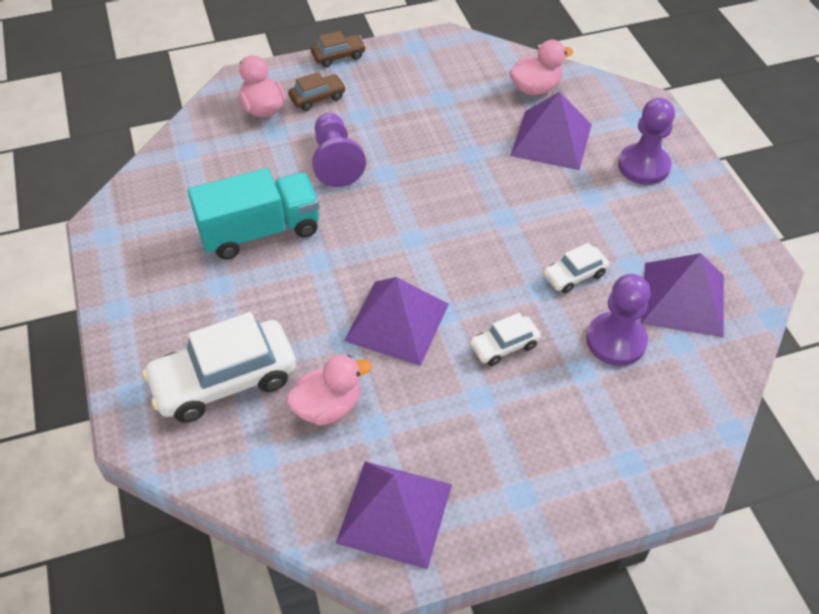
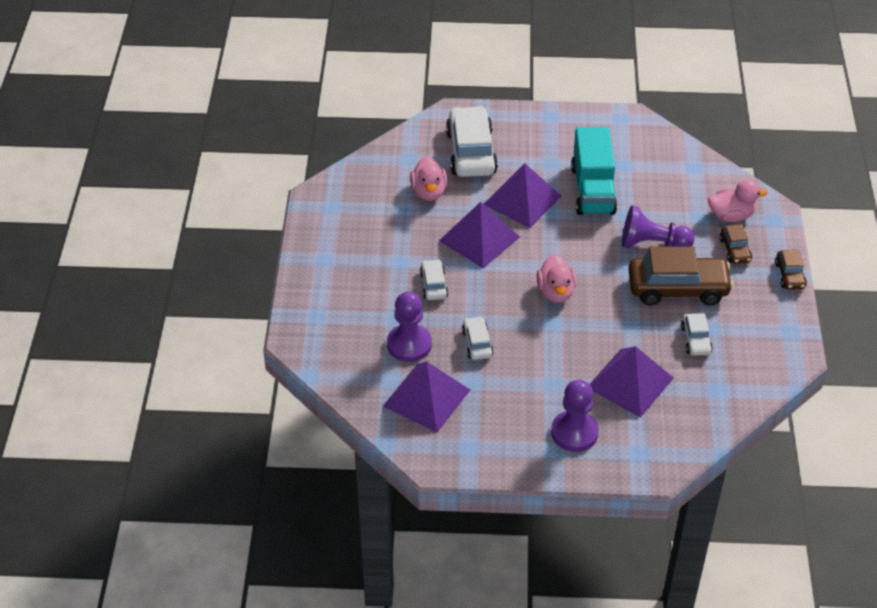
camera: 110 degrees right, 5 degrees down
(395, 513) = (343, 203): purple pyramid -> purple pyramid (522, 200)
(397, 129) = (677, 288): none -> brown car
(464, 104) = (695, 340): none -> white car
(535, 88) = (702, 395): pink duck -> pink duck (556, 292)

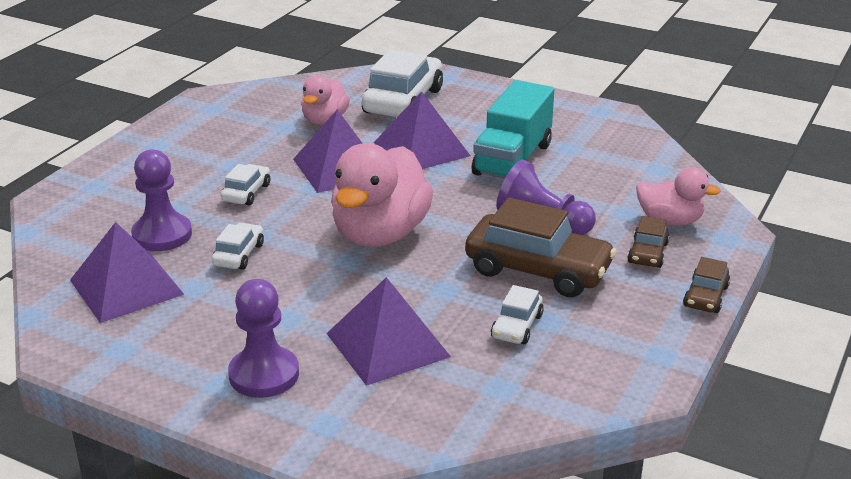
camera: 25 degrees right, 15 degrees down
(556, 292) = (380, 234): pink duck -> pink duck, size x1.78

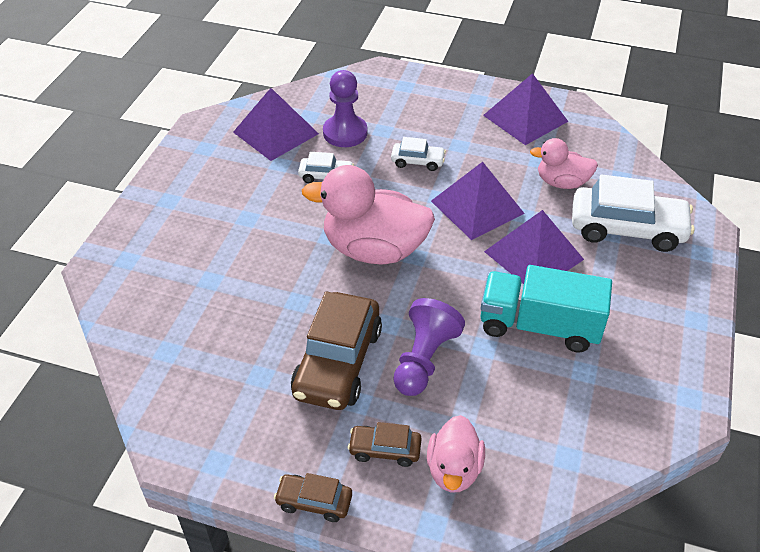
camera: 80 degrees right, 15 degrees up
(264, 374) = (179, 219): purple pawn -> none
(387, 345) = (218, 277): purple pyramid -> purple pyramid (525, 118)
(517, 326) = (249, 354): white car -> none

